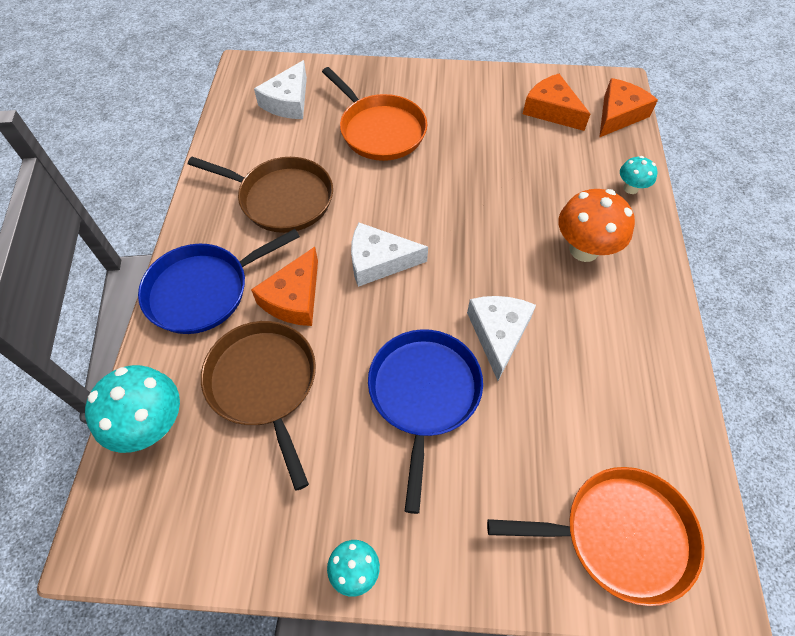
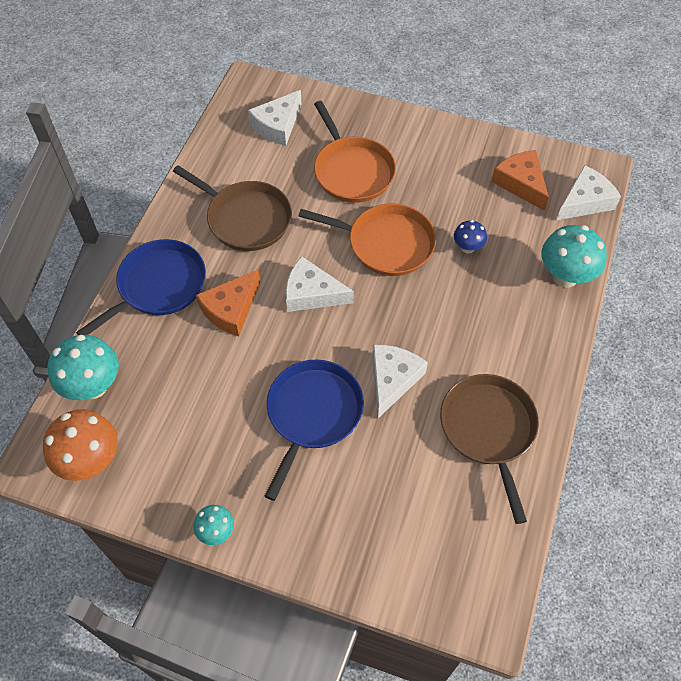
camera: 15 degrees right, 0 degrees up
(203, 291) = (158, 286): blue pan -> blue pan turned 150 degrees clockwise
(264, 384) = (187, 374): brown pan -> brown pan (488, 429)
(524, 180) = (467, 248): none -> blue mushroom
(584, 250) = (497, 324): orange mushroom -> orange mushroom (91, 461)
(618, 115) = (585, 201): orange cheese -> white cheese
(620, 535) = (431, 561): orange pan -> orange pan (386, 243)
(630, 188) = (565, 276): turquoise mushroom -> turquoise mushroom, size x1.85

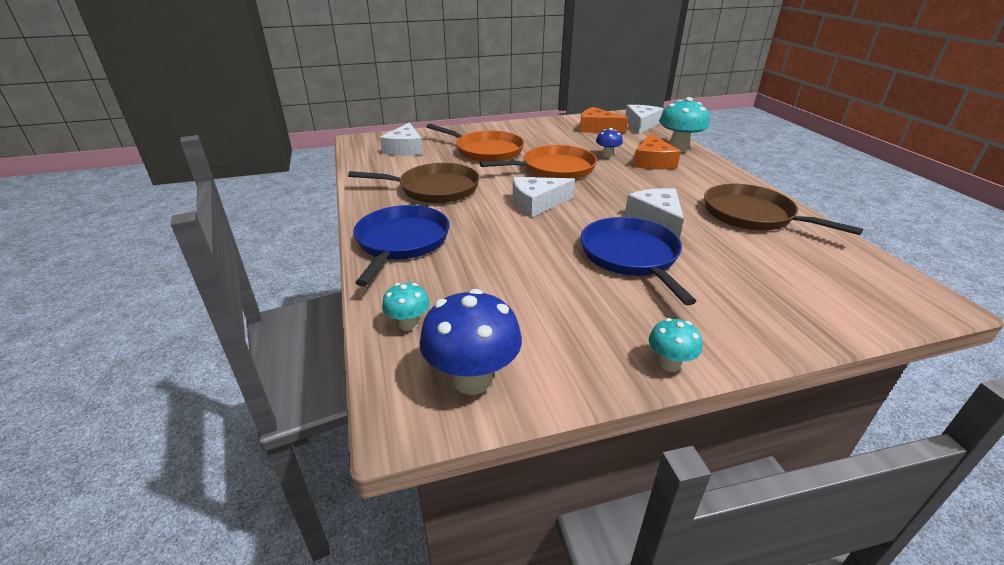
camera: 35 degrees left, 25 degrees down
(91, 461) = (472, 379): orange mushroom -> blue mushroom
(93, 386) = (408, 324): turquoise mushroom -> turquoise mushroom, size x0.54
(231, 309) = (484, 231): orange cheese -> orange cheese (652, 162)

